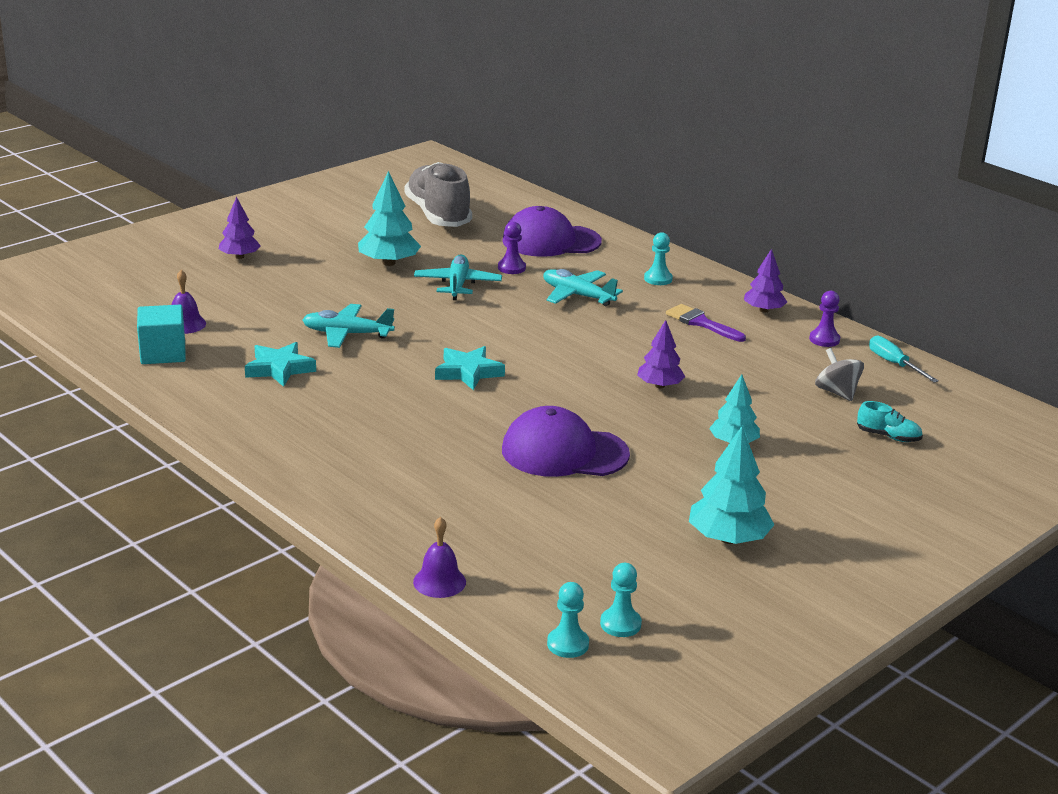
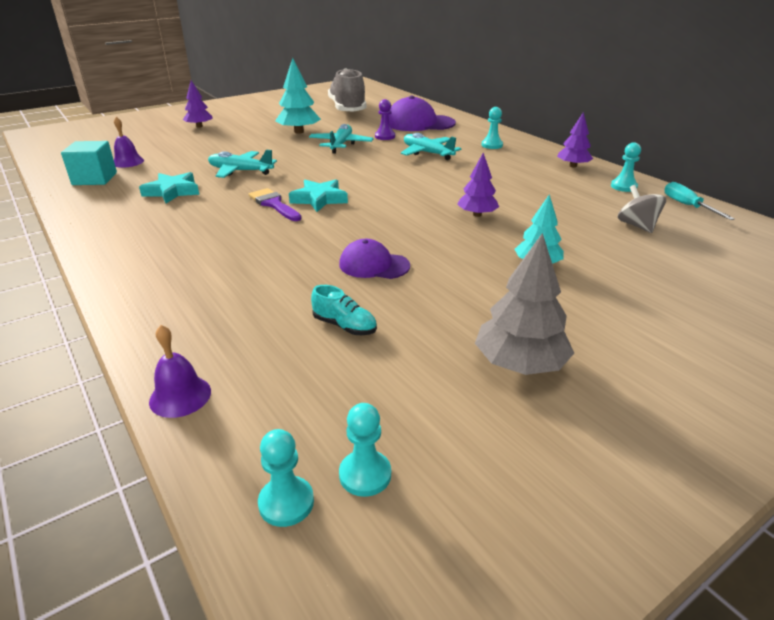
camera: 10 degrees right, 5 degrees up
(564, 452) = (374, 265): purple cap -> purple cap, size x0.60
(701, 323) = (520, 172): purple brush -> purple brush (274, 204)
(728, 538) = (520, 364): turquoise tree -> grey tree
(824, 339) = (623, 186): purple pawn -> turquoise pawn
(888, 436) = (691, 265): turquoise shoe -> turquoise shoe (344, 326)

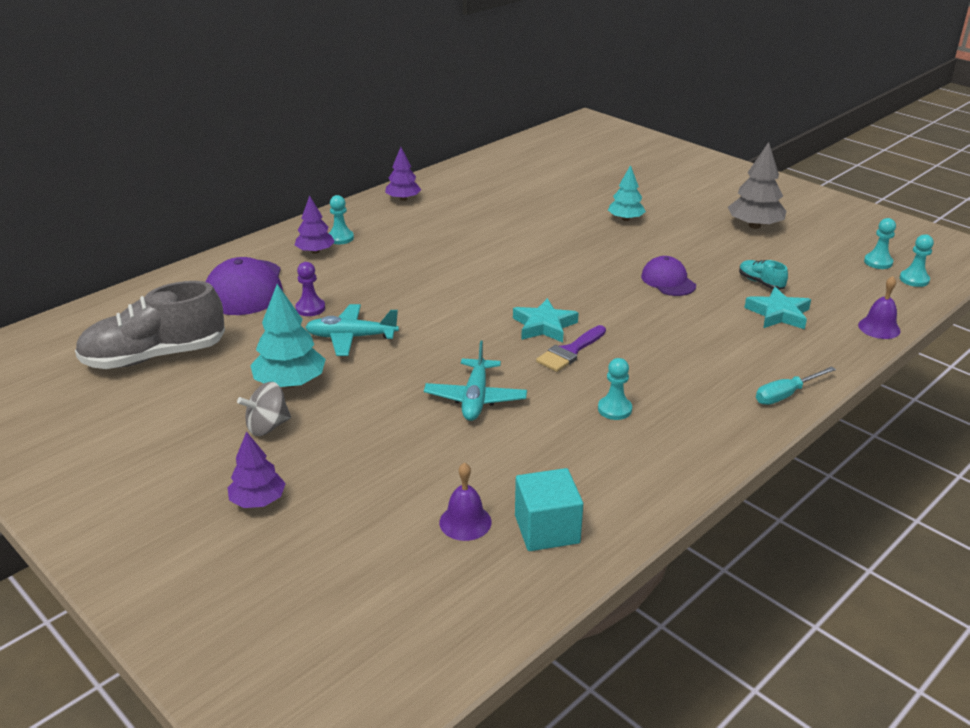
camera: 100 degrees left, 0 degrees up
(172, 192) = (564, 436): turquoise star -> turquoise star (778, 314)
(344, 326) = (760, 283): turquoise shoe -> turquoise shoe turned 60 degrees counterclockwise
(374, 265) = (668, 281): purple cap -> purple cap turned 150 degrees clockwise
(427, 153) = (376, 275): turquoise plane -> none
(477, 214) = (545, 242): purple tree -> purple tree (315, 251)
(623, 186) = (453, 181): turquoise pawn -> turquoise pawn (614, 409)
(637, 226) = (538, 182): grey spinning top -> grey spinning top (267, 426)
(687, 206) = (489, 162): turquoise screwdriver -> turquoise screwdriver (785, 395)

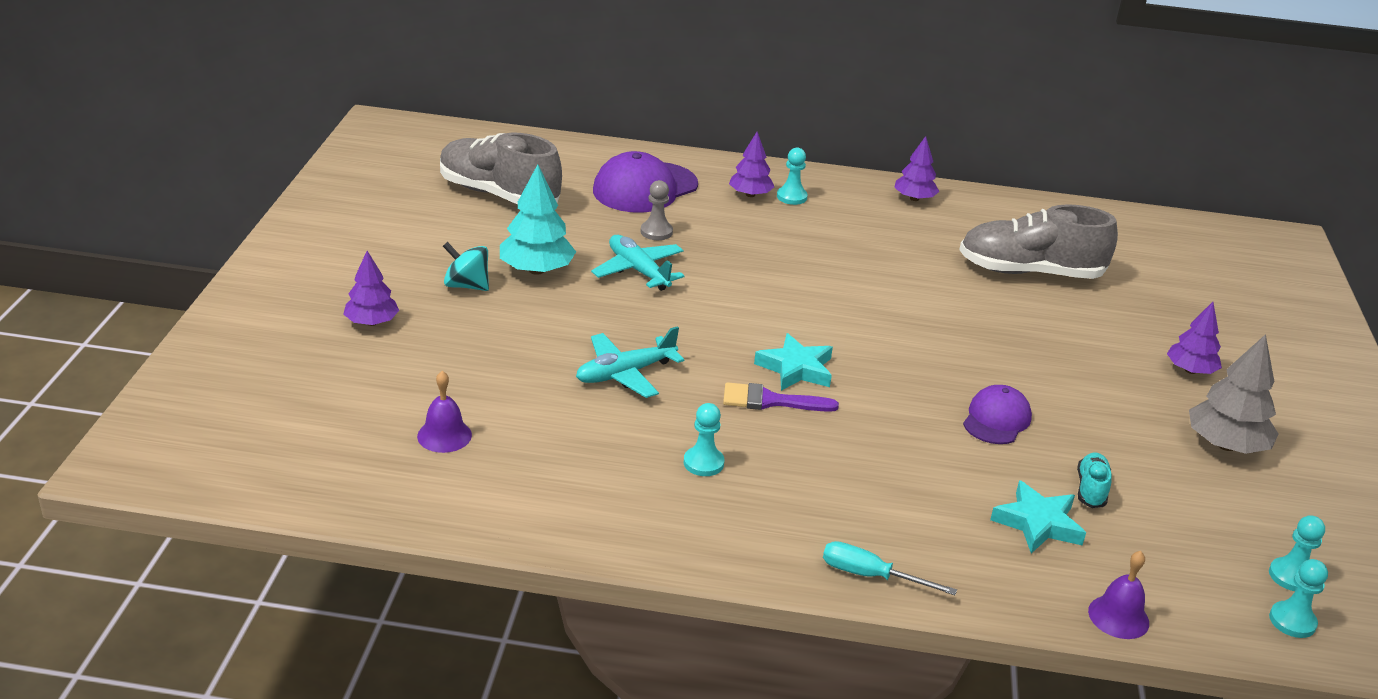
camera: 50 degrees right, 0 degrees up
(267, 426) = (466, 286): grey spinning top -> turquoise spinning top
(310, 308) = (656, 232): purple pawn -> grey pawn
(531, 201) = (1030, 272): none -> grey shoe
(547, 529) = (478, 485): turquoise cube -> none
(625, 219) = (1090, 346): turquoise tree -> none
(678, 203) = (1190, 370): none -> purple tree

